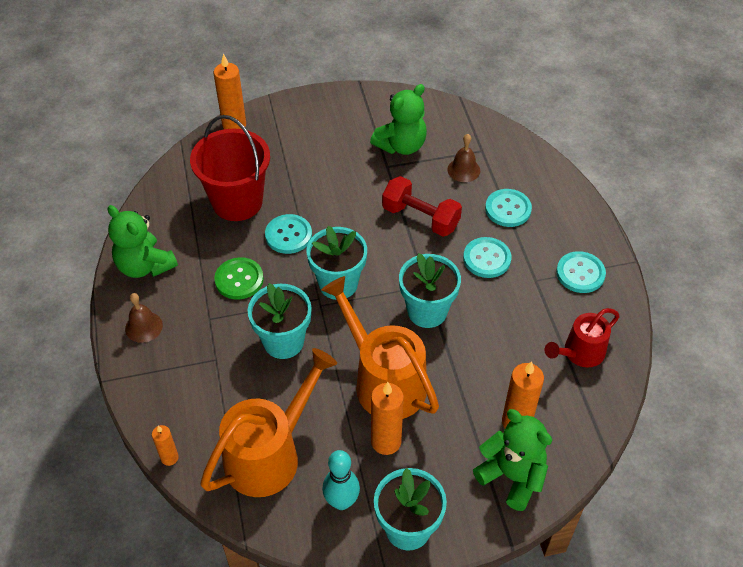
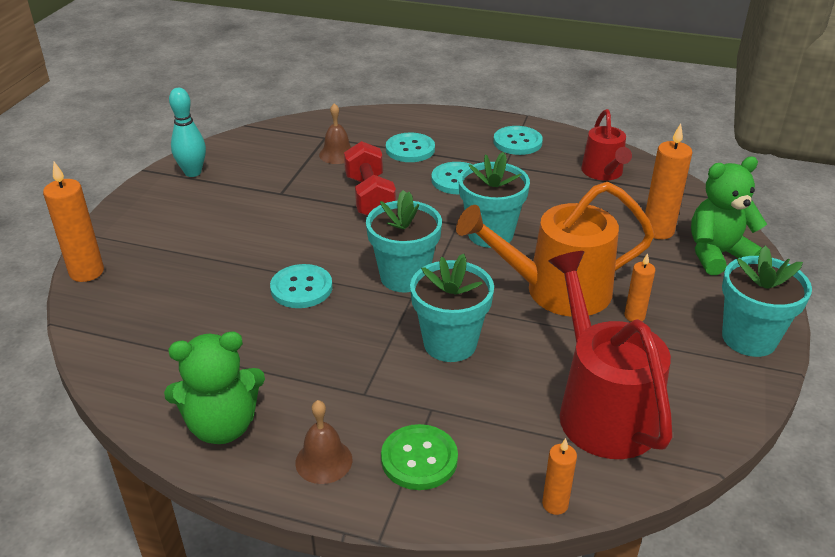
camera: 60 degrees left, 15 degrees down
(237, 202) = (208, 310): red bucket -> none
(239, 279) = (328, 348): green button -> green button (419, 459)
(270, 453) = (601, 408): orange watering can -> red watering can
(341, 502) = (695, 374): turquoise bowling pin -> turquoise bowling pin (193, 172)
(386, 441) = (634, 316): orange candle -> orange candle, size x0.58
(401, 145) = (264, 176): green teddy bear -> none
(420, 218) = (370, 197): red dumbbell -> red dumbbell turned 75 degrees counterclockwise

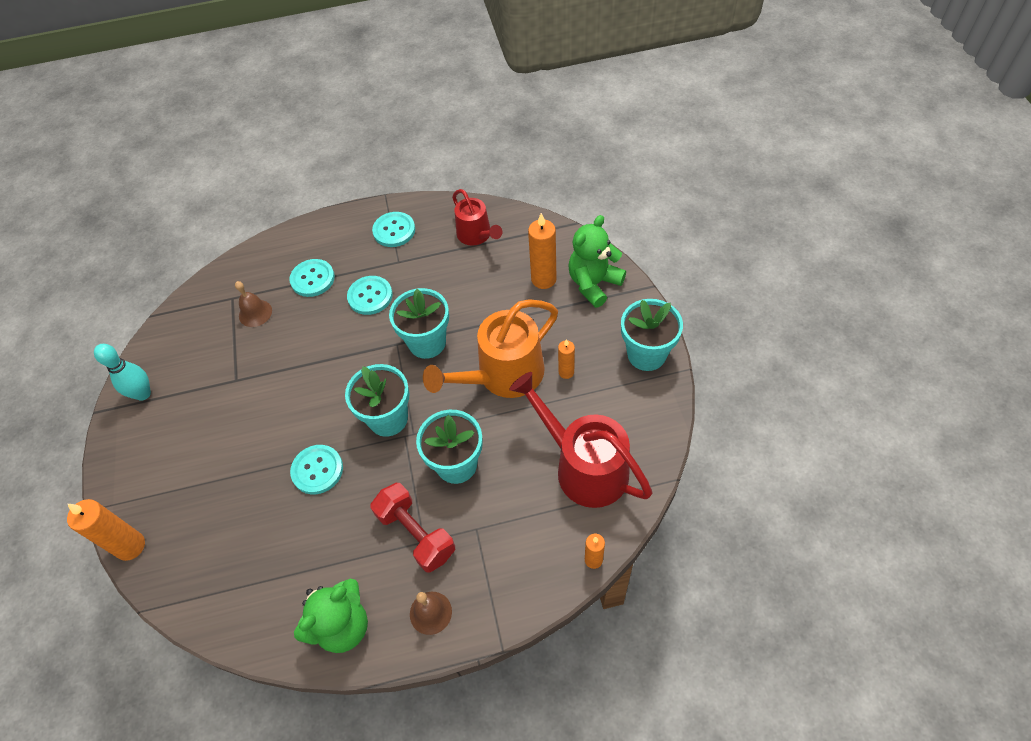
camera: 25 degrees left, 20 degrees up
(370, 197) = (312, 349): red dumbbell -> red dumbbell (416, 534)
(419, 459) = (491, 574): green button -> none

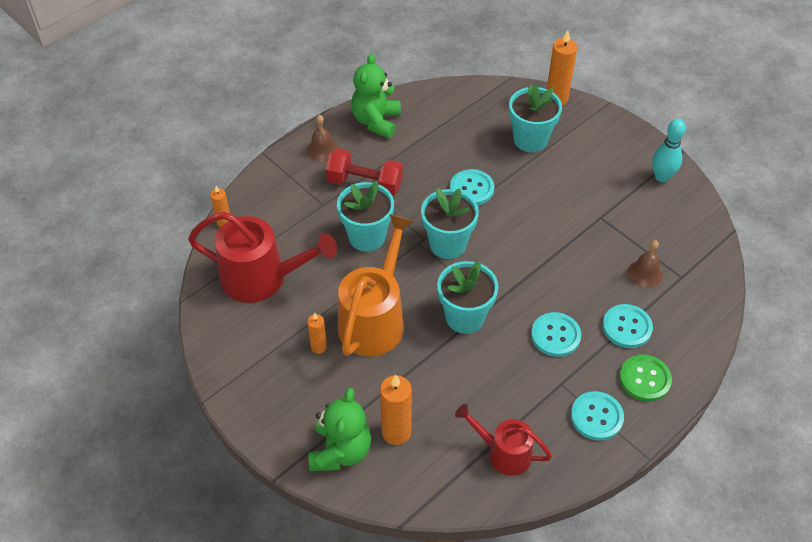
camera: 145 degrees right, 5 degrees down
(338, 239) = (645, 379): none -> green button
(646, 354) = (250, 397): turquoise flower pot -> turquoise flower pot (530, 140)

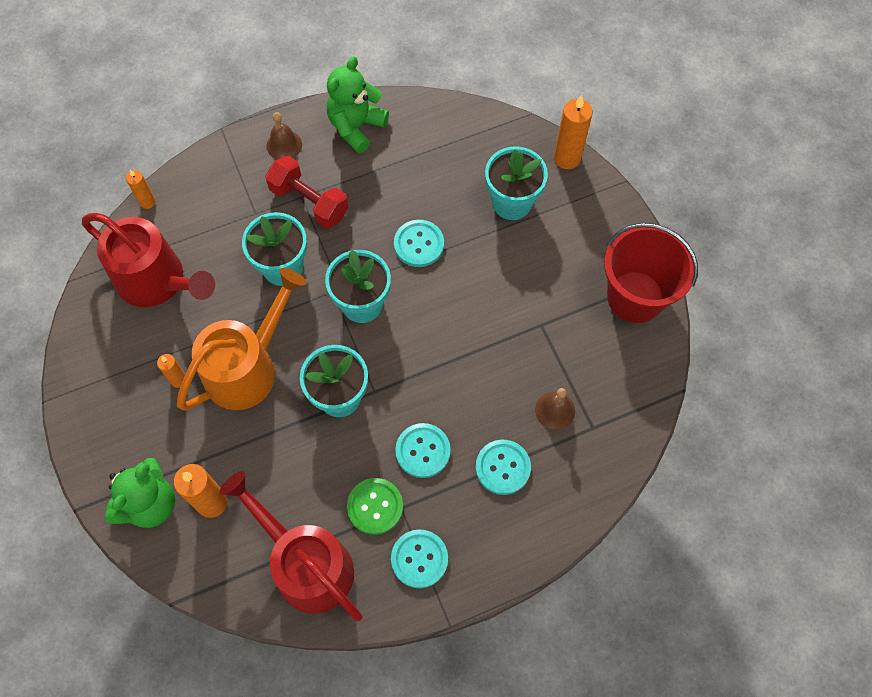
camera: 20 degrees right, 15 degrees up
(503, 452) = (306, 563): red watering can -> red watering can, size x1.68
(645, 379) = (491, 534): green button -> green button (375, 506)
(662, 177) = (635, 297): turquoise bowling pin -> red bucket

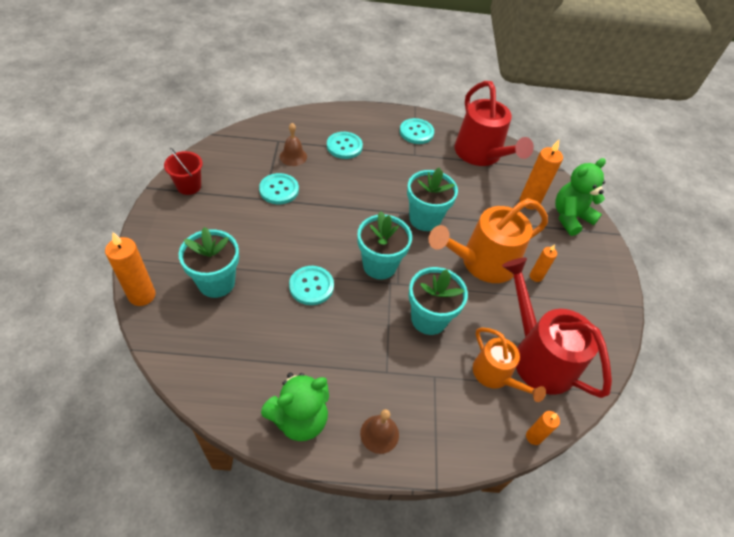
camera: 160 degrees left, 15 degrees down
(196, 241) = (495, 376): none -> orange watering can
(309, 202) = (382, 363): red dumbbell -> none
(375, 506) = (429, 161): green button -> none
(423, 451) = (386, 172): turquoise button -> turquoise button (279, 190)
(635, 297) = (189, 186): red bucket -> red bucket, size x0.54

